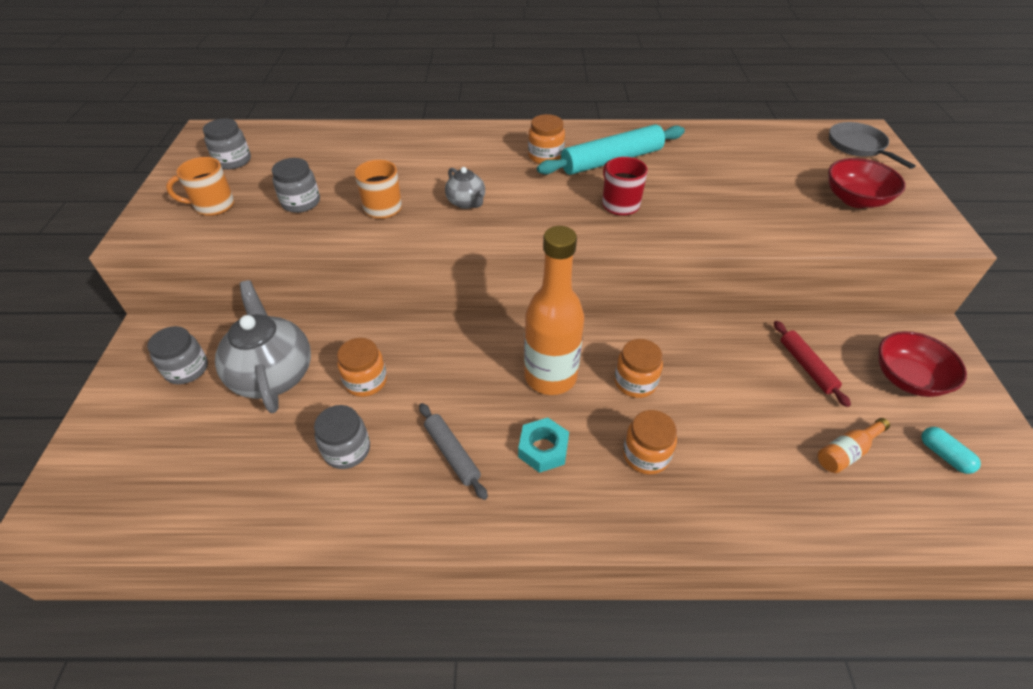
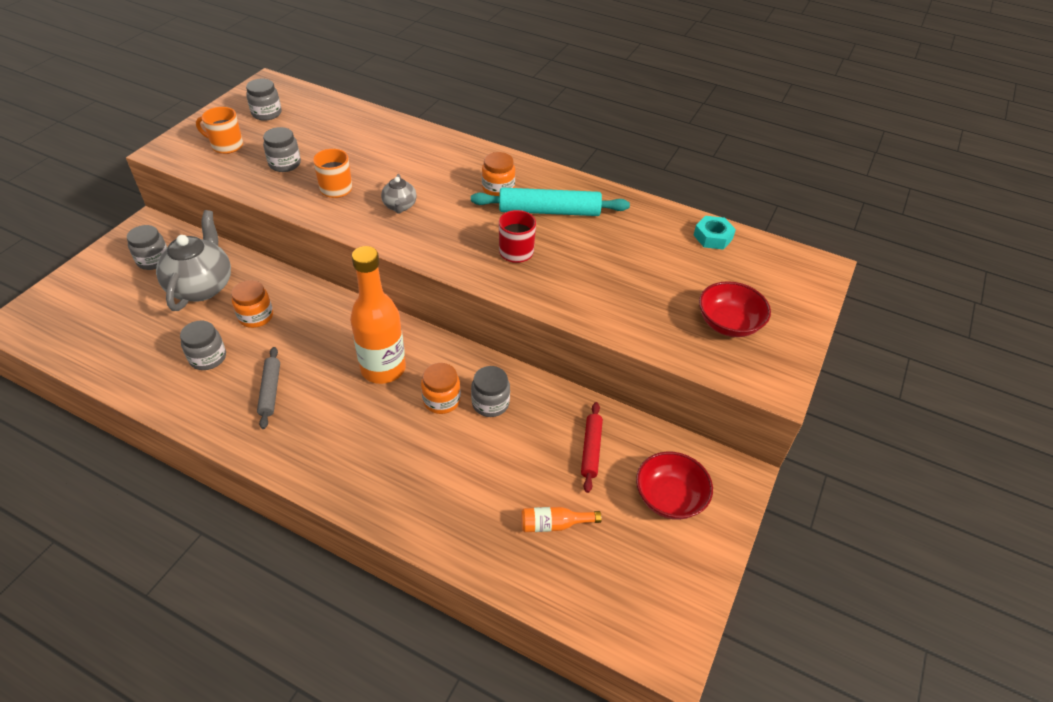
camera: 25 degrees right, 0 degrees up
(543, 449) = (332, 416): turquoise nut -> turquoise nut (713, 237)
(646, 455) = (399, 454): orange jar -> none
(682, 364) = (490, 403): none -> grey jar
(858, 146) = (794, 278): grey pan -> none
(944, 455) = (632, 565): turquoise capsule -> none

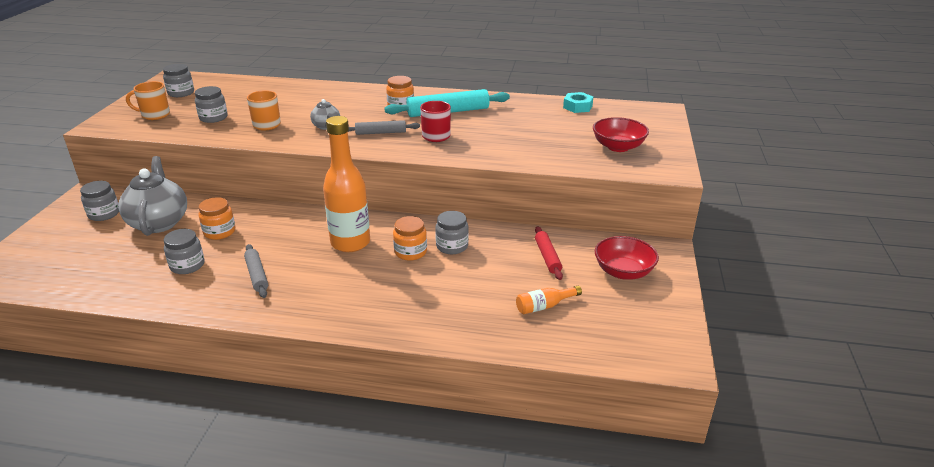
camera: 15 degrees left, 15 degrees down
(455, 231) = (381, 133): none -> grey rolling pin

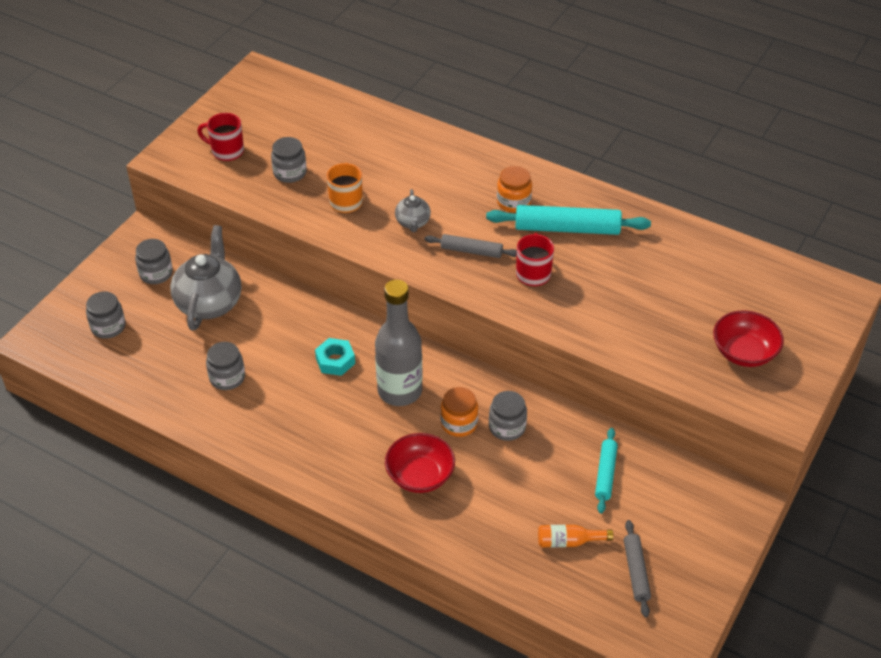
camera: 20 degrees right, 15 degrees up
(155, 115) = (226, 151): orange mug -> red mug
(181, 93) = (263, 111): grey jar -> grey jar (108, 327)
(219, 232) = (268, 335): orange jar -> none
(257, 275) = (292, 411): grey rolling pin -> grey rolling pin (636, 571)
(350, 243) = (400, 391): orange bottle -> grey bottle
(547, 257) = (605, 474): red rolling pin -> turquoise rolling pin
(577, 107) = (737, 259): turquoise nut -> turquoise nut (335, 361)
(623, 272) = (679, 520): red bowl -> red bowl (420, 475)

